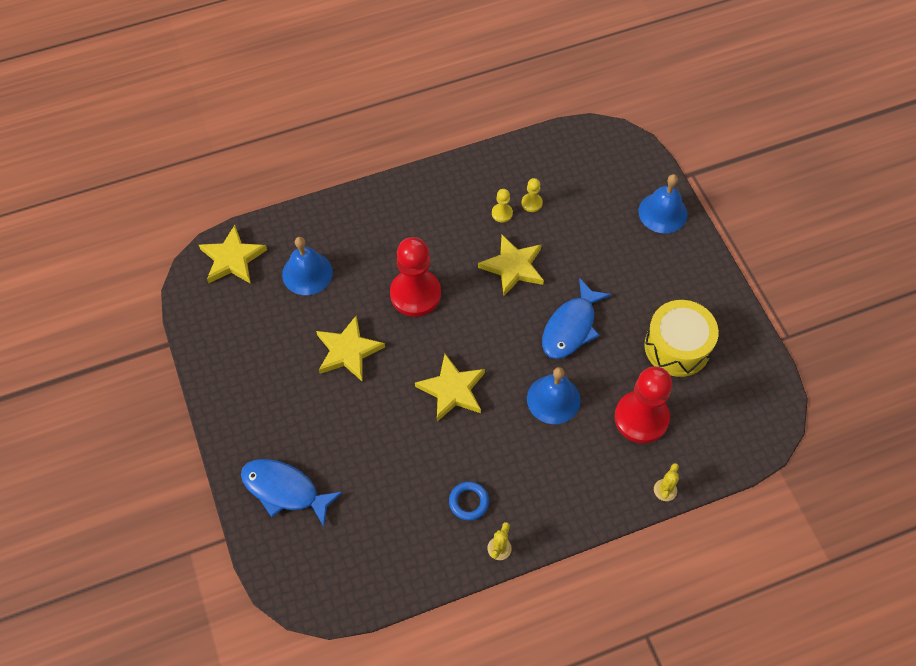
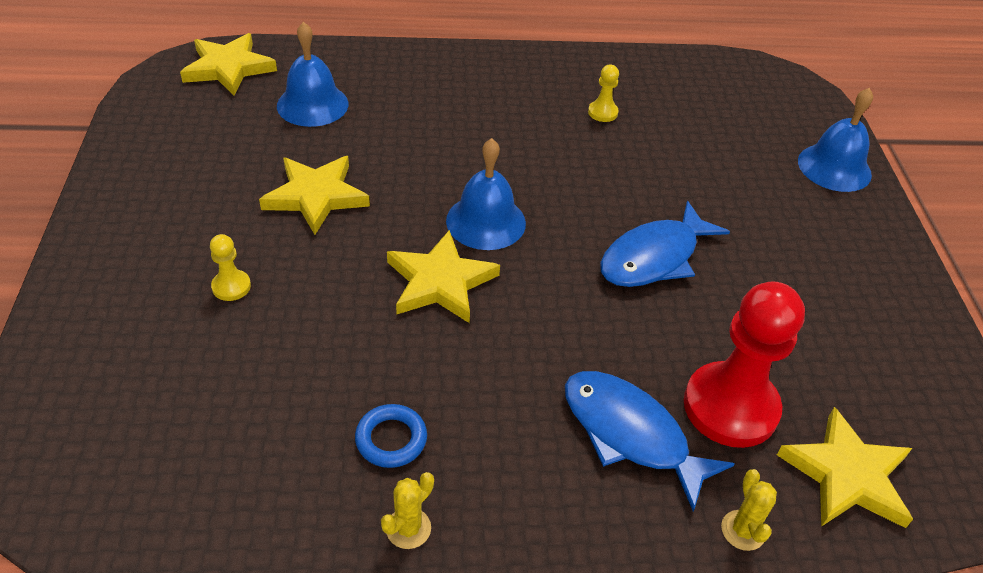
camera: 15 degrees right, 15 degrees down
(285, 490) = (117, 332): blue fish -> blue fish (630, 434)
(415, 294) = (443, 162): red pawn -> none
(513, 267) = (595, 169): yellow star -> yellow star (846, 475)
(531, 203) = (648, 113): yellow pawn -> yellow pawn (231, 286)
(553, 399) = (592, 338): blue bell -> blue bell (486, 221)
(665, 490) = (743, 530): yellow cactus -> yellow cactus turned 45 degrees counterclockwise
(677, 347) = (817, 328): yellow drum -> none

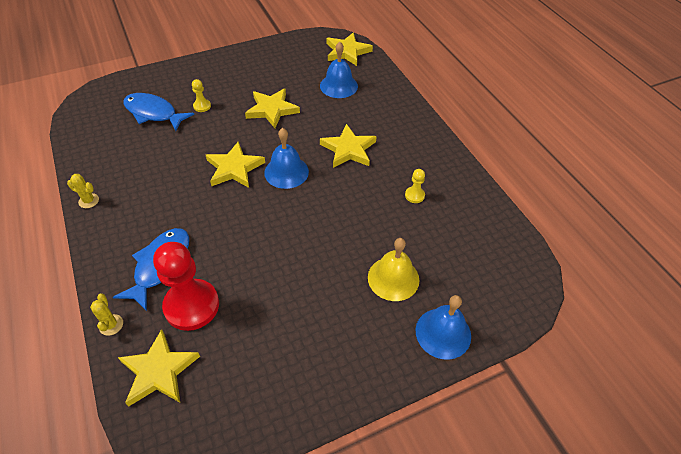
camera: 70 degrees right, 5 degrees up
(391, 439) = (133, 181): blue ring -> none
(474, 141) = (348, 149): none -> yellow star
(654, 257) = (294, 248): blue fish -> blue fish (153, 113)
(740, 179) = (393, 278): none -> yellow bell
(743, 530) = (111, 325): yellow cactus -> yellow cactus turned 75 degrees counterclockwise

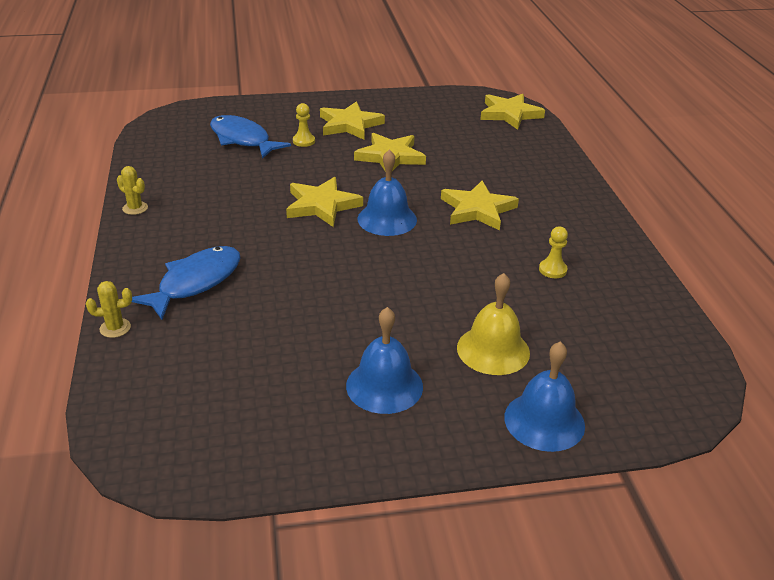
camera: 15 degrees right, 15 degrees down
(111, 325) = (115, 328): yellow cactus -> yellow cactus turned 75 degrees clockwise
(159, 371) = (154, 383): yellow star -> yellow star (349, 124)
(191, 306) = (218, 328): red pawn -> none
(338, 86) = (486, 145): blue bell -> blue bell (384, 386)

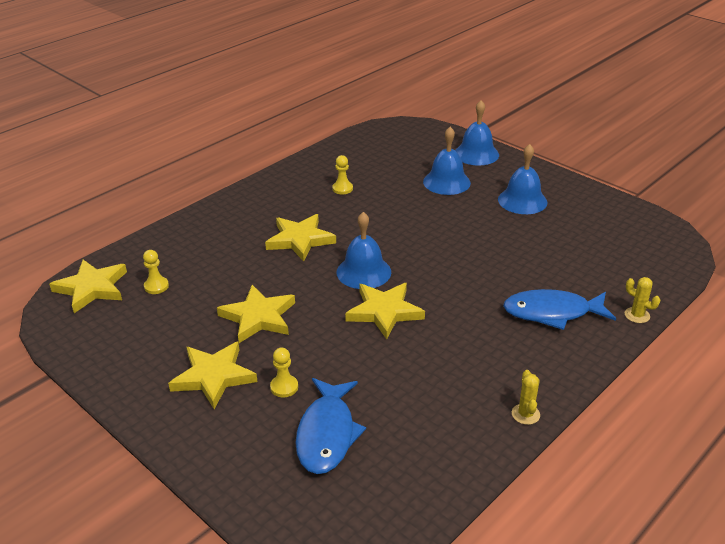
camera: 125 degrees left, 0 degrees up
(482, 134) = (156, 286): none -> yellow pawn
(493, 350) = (446, 182): yellow bell -> blue bell

